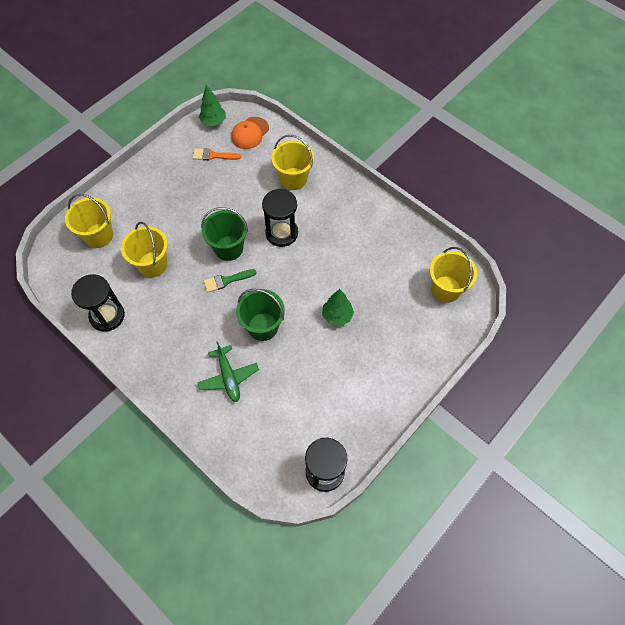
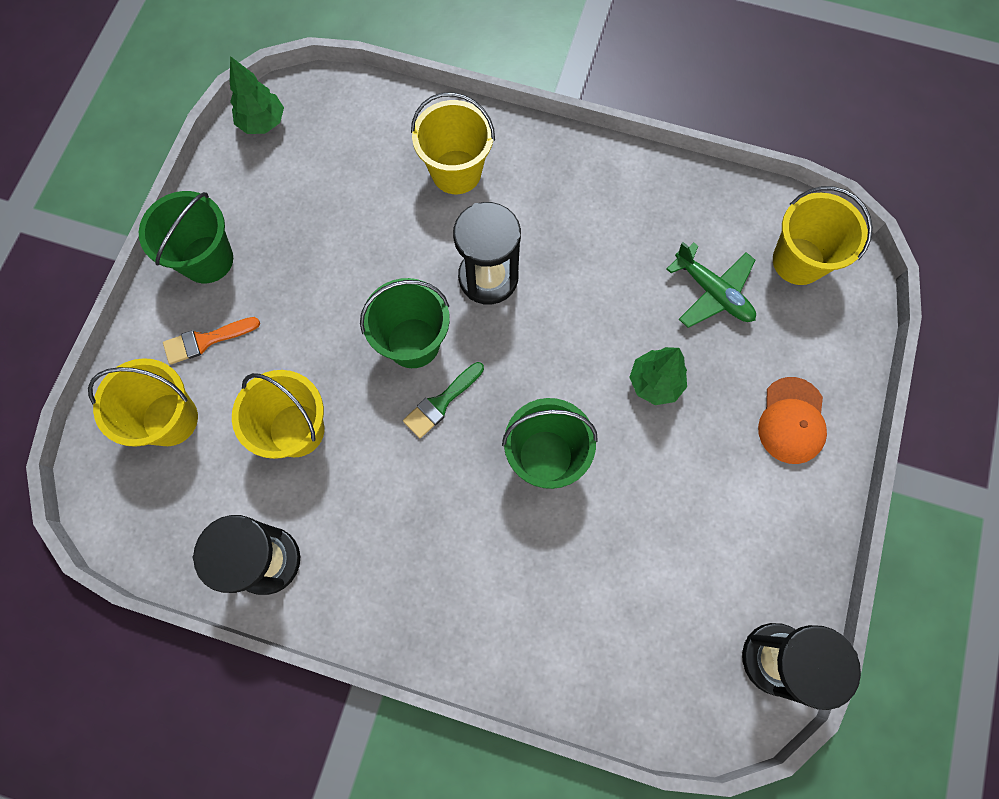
camera: 25 degrees left, 10 degrees up
(154, 172) = (207, 259): none -> green bucket
(213, 155) = (296, 185): orange brush -> orange brush (206, 340)
(228, 377) = (536, 571): green plane -> green plane (712, 292)
(250, 133) = (338, 119): orange cap -> orange cap (792, 421)

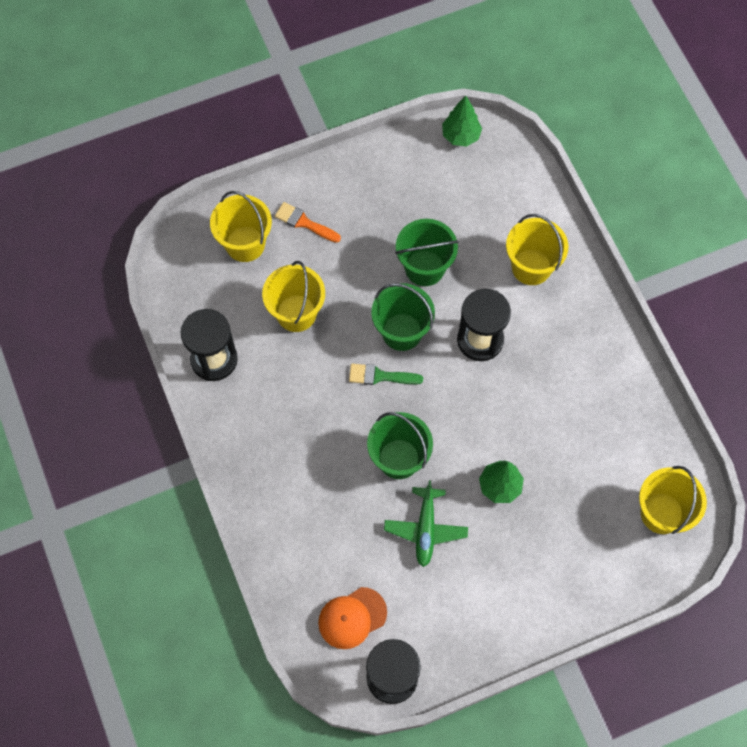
camera: 50 degrees right, 5 degrees down
(207, 259) = (350, 181): green bucket -> green bucket (424, 268)
(712, 292) = (591, 476): green plane -> green plane (425, 529)
(792, 421) = (548, 585): orange cap -> orange cap (352, 618)

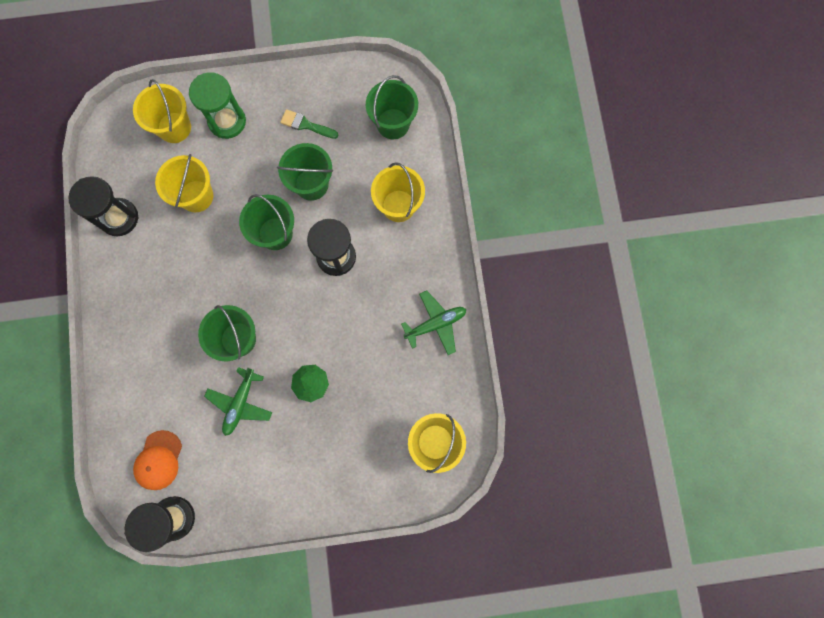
camera: 15 degrees right, 10 degrees up
(304, 222) = (227, 121): orange brush -> green hourglass
(352, 618) = (158, 460): orange cap -> orange cap turned 60 degrees counterclockwise
(380, 376) = (246, 266): green brush -> green brush (306, 125)
(460, 136) = (378, 79): green tree -> none
(494, 180) = (393, 124): none -> green bucket
(617, 384) = (435, 324): none -> green plane

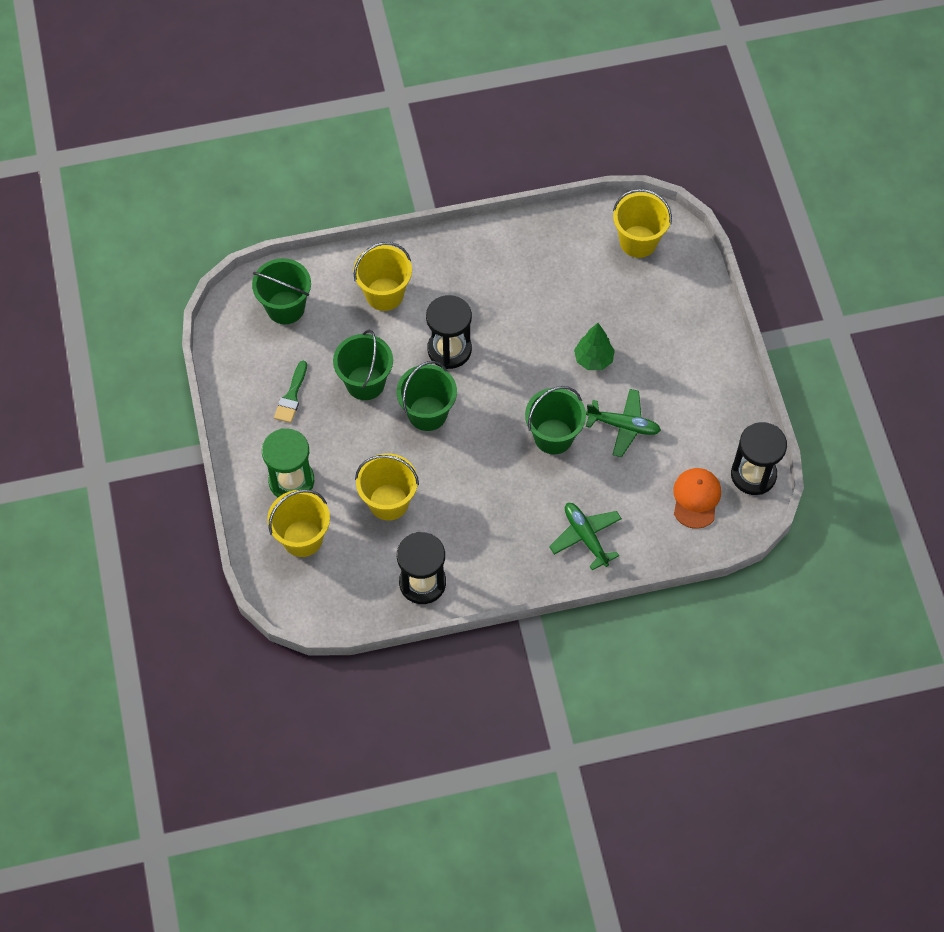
camera: 95 degrees left, 15 degrees down
(158, 460) = (696, 498): orange cap -> orange cap turned 90 degrees counterclockwise
(435, 324) = (515, 249): green plane -> green plane (585, 537)

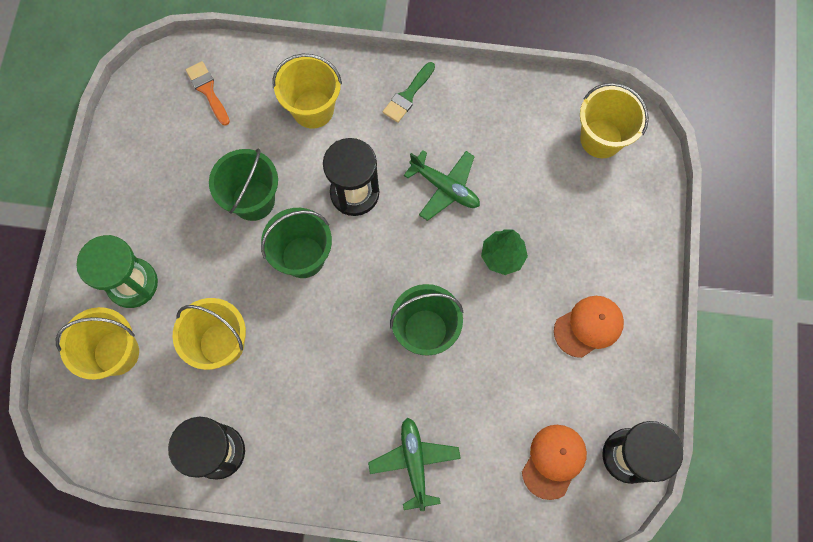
camera: 20 degrees right, 10 degrees up
(285, 307) = (207, 90): green bucket -> orange brush
(291, 396) = (173, 189): green brush -> green brush (408, 95)
(623, 426) = (506, 345): green plane -> green plane (445, 187)
(684, 390) = (588, 326): none -> orange cap

